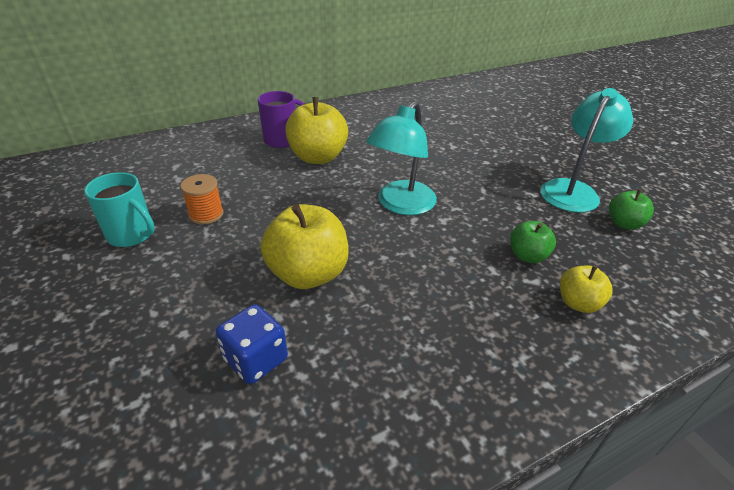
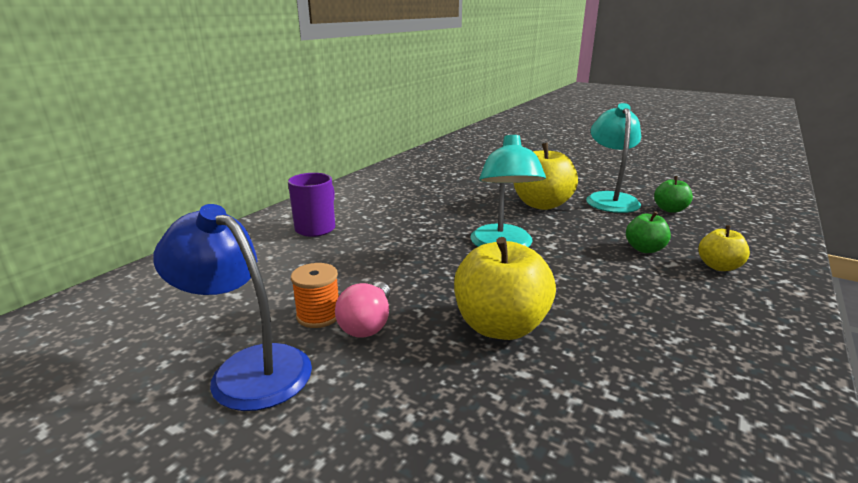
camera: 30 degrees left, 15 degrees down
(132, 235) = (248, 368): turquoise mug -> blue lamp
(227, 233) = (368, 324): none -> pink light bulb
(256, 359) = (558, 420): blue dice -> none
(318, 157) = (374, 232): yellow apple -> yellow apple (542, 204)

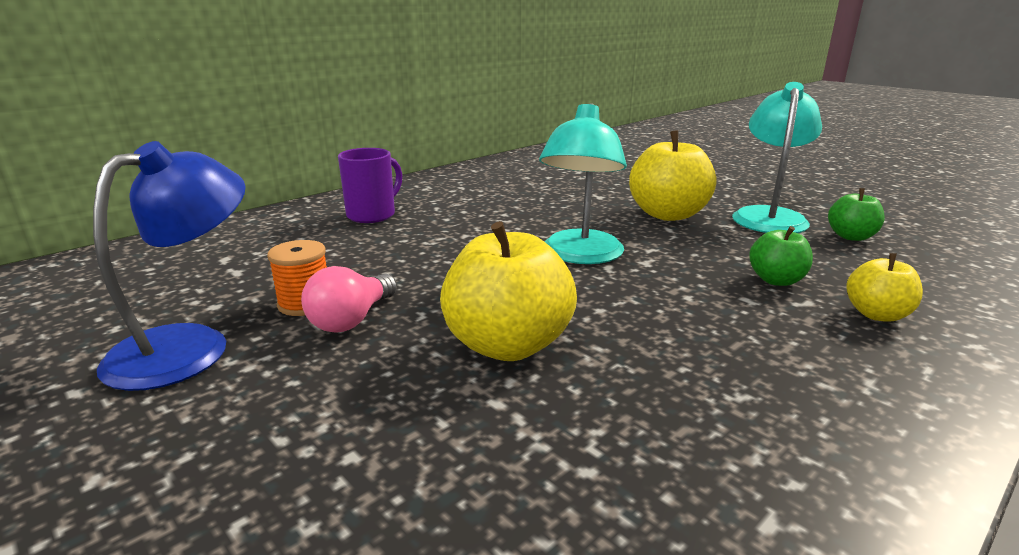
camera: 15 degrees right, 0 degrees up
(248, 368) = (190, 346): blue lamp -> blue lamp turned 75 degrees clockwise

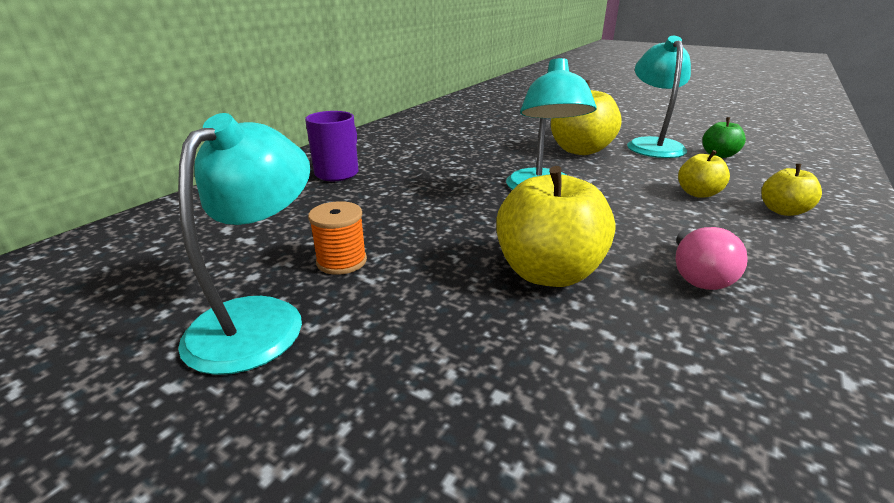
camera: 15 degrees left, 5 degrees up
(190, 346) = (260, 318): blue lamp -> turquoise lamp
(352, 319) = (397, 270): pink light bulb -> pink light bulb (697, 275)
(776, 280) = (698, 193): green apple -> yellow apple

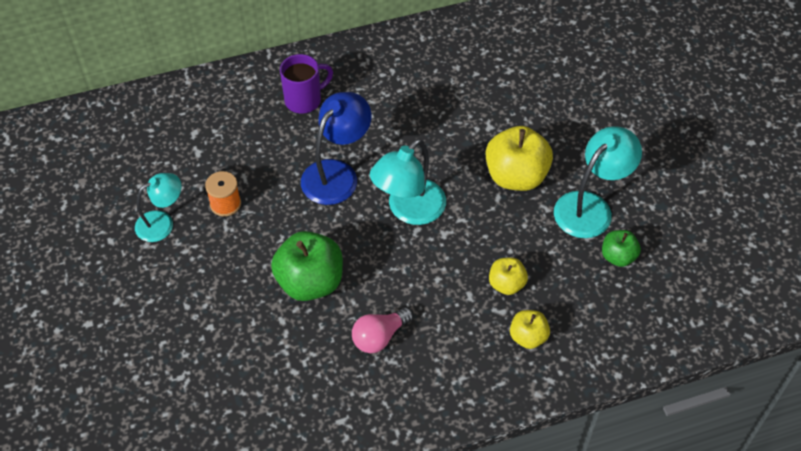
camera: 40 degrees right, 25 degrees up
(260, 318) = (162, 223): turquoise lamp -> turquoise lamp, size x0.66
(439, 196) = (337, 174): none -> blue lamp
(548, 273) = (310, 282): yellow apple -> green apple

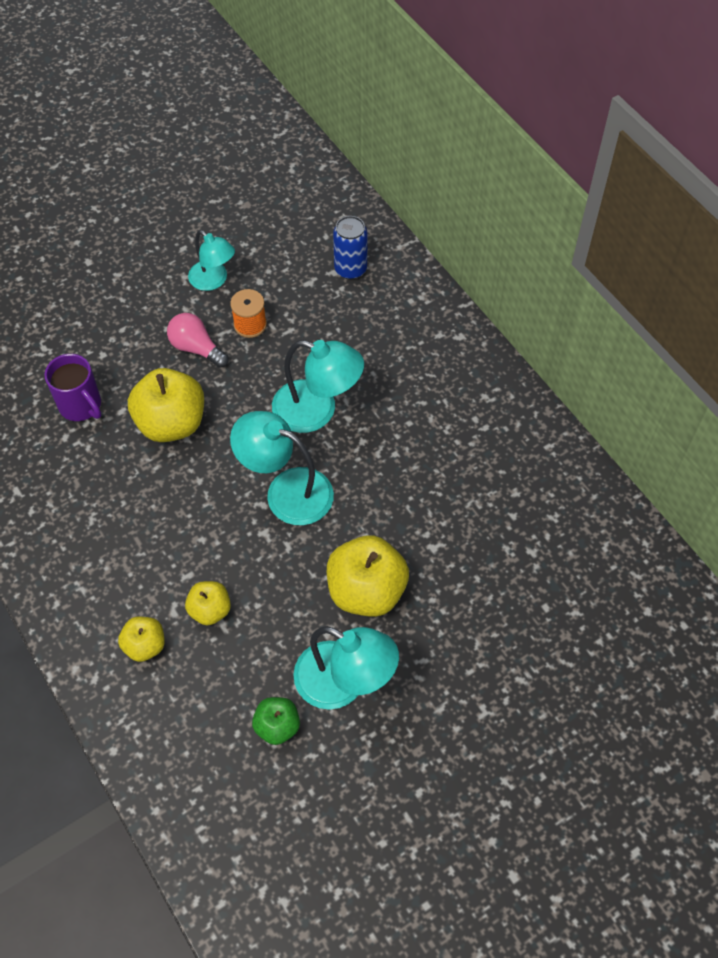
camera: 75 degrees right, 5 degrees up
(196, 120) = (350, 269): none -> blue can
(304, 100) = (410, 354): purple mug -> purple mug (81, 405)
(310, 282) = (171, 423): green apple -> yellow apple
(337, 174) = (317, 411): blue lamp -> turquoise lamp
(379, 337) = (118, 501): pink light bulb -> pink light bulb (196, 348)

